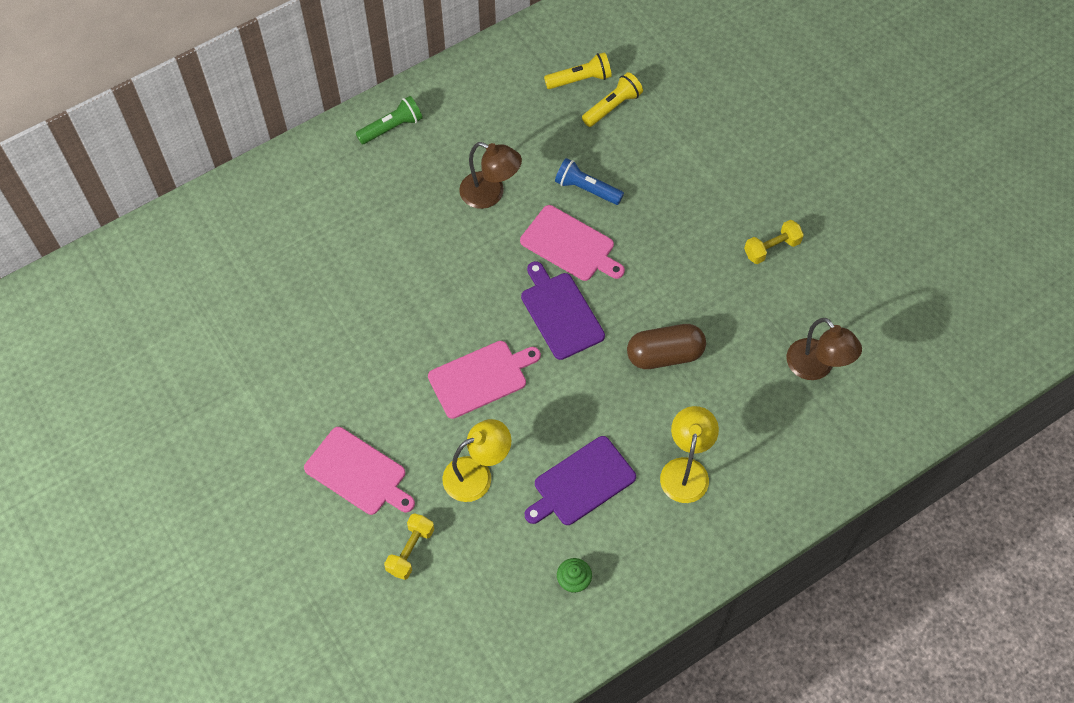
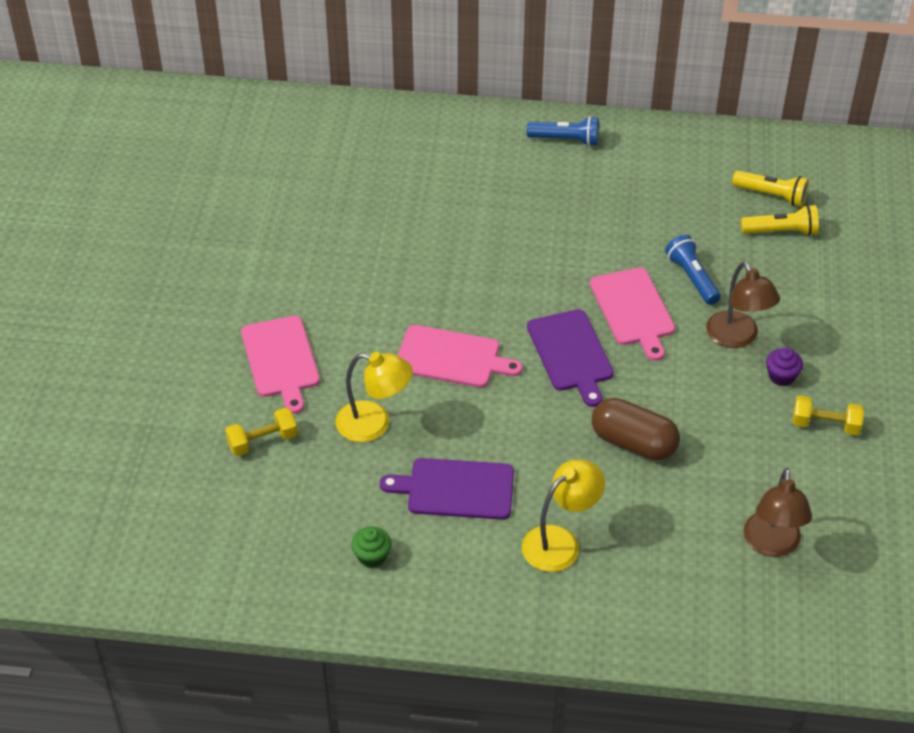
camera: 40 degrees right, 15 degrees down
(392, 127) = (566, 140): green flashlight -> blue flashlight
(490, 194) = (601, 233): brown lamp -> brown lamp (737, 338)
(560, 313) = (571, 354): purple cutting board -> purple cutting board turned 150 degrees clockwise
(713, 229) = (781, 376): none -> purple cupcake

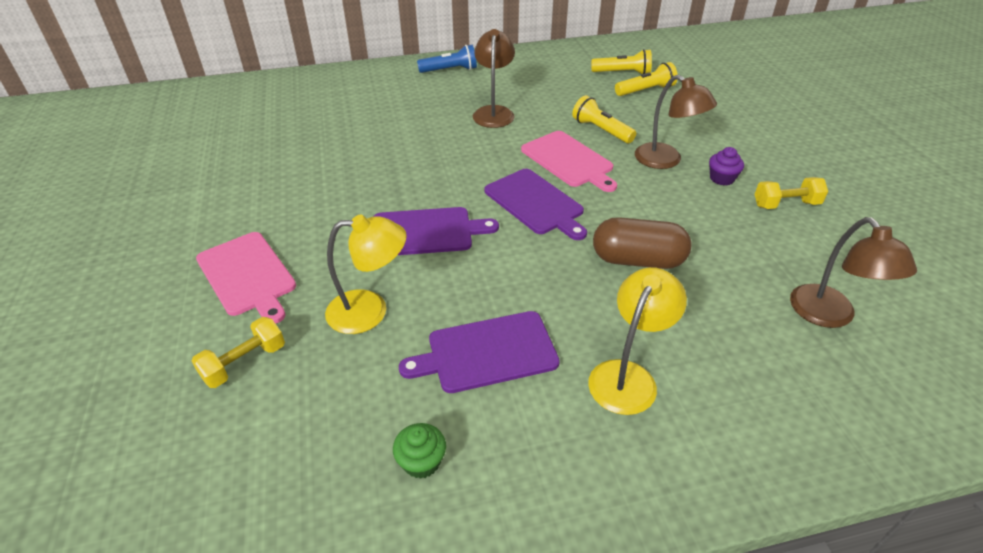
camera: 20 degrees left, 5 degrees down
(452, 357) = (426, 232): pink cutting board -> purple cutting board
(586, 221) = (494, 112): none -> brown lamp
(692, 278) = (601, 130): blue flashlight -> yellow flashlight

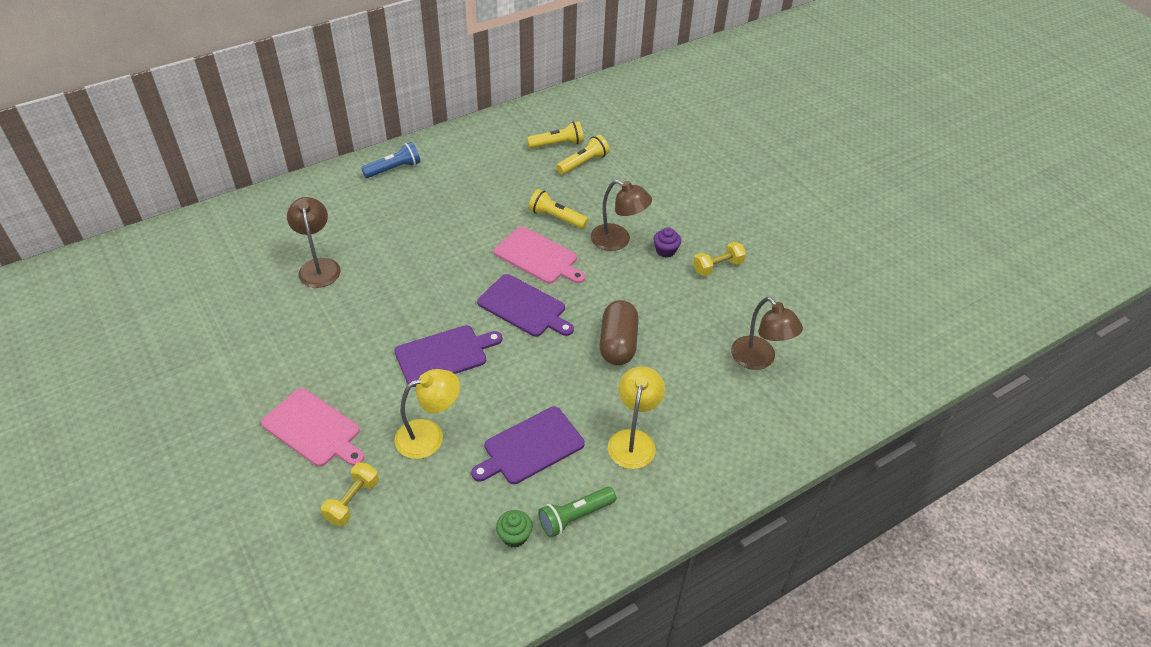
camera: 20 degrees left, 5 degrees up
(494, 112) = (455, 214): brown lamp -> brown lamp (319, 266)
(515, 458) = (575, 516): none -> green flashlight
(637, 260) = (618, 344): brown capsule -> brown capsule turned 75 degrees counterclockwise

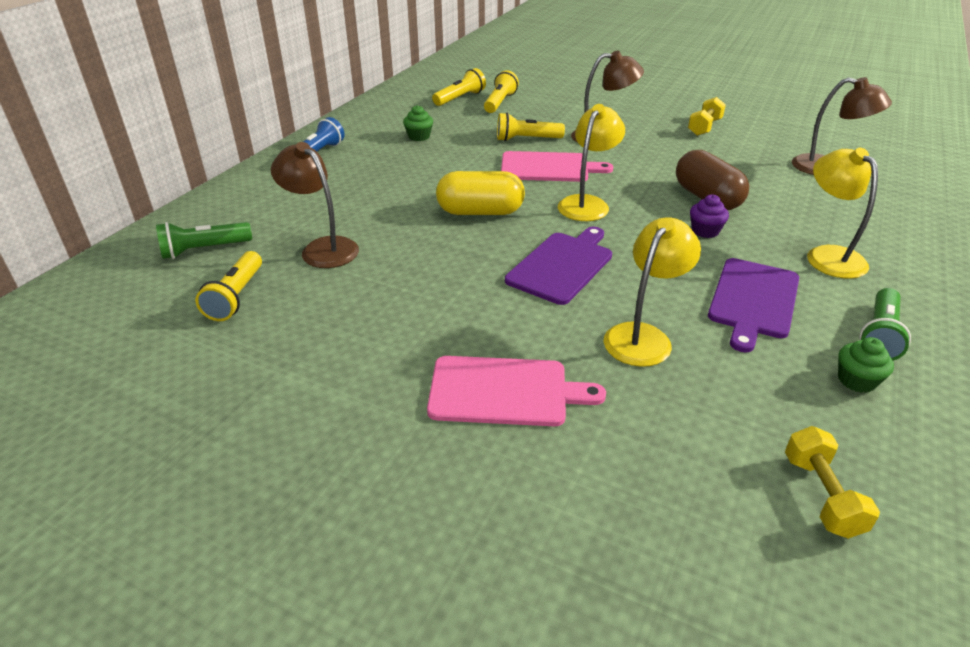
camera: 30 degrees left, 10 degrees down
(240, 284) = (236, 297): none -> yellow flashlight
(254, 235) = (204, 250): none -> green flashlight
(352, 501) = (648, 439): yellow dumbbell -> yellow dumbbell (821, 495)
(444, 280) = (480, 212): none -> yellow capsule
(480, 179) = (419, 136): none -> green cupcake
(524, 307) = (587, 203): purple cutting board -> yellow lamp
(665, 250) = (649, 131): purple cupcake -> purple cupcake (705, 231)

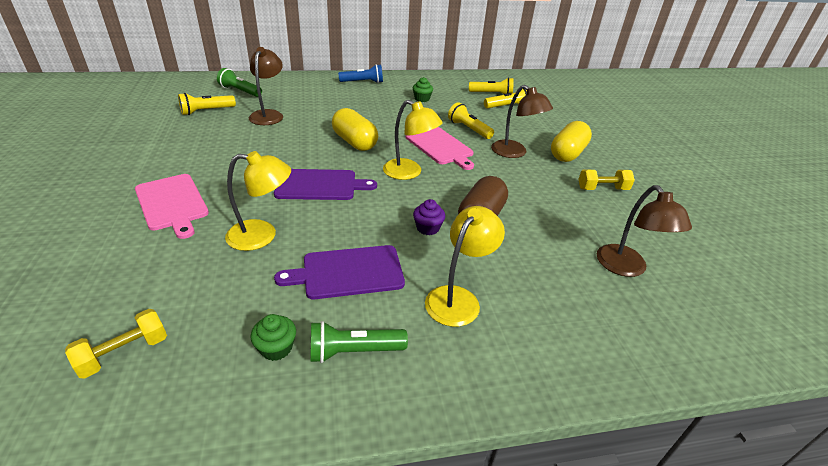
camera: 50 degrees right, 0 degrees up
(587, 203) = (409, 173): yellow lamp -> yellow lamp turned 45 degrees clockwise
(629, 115) = (567, 154): none -> yellow capsule

